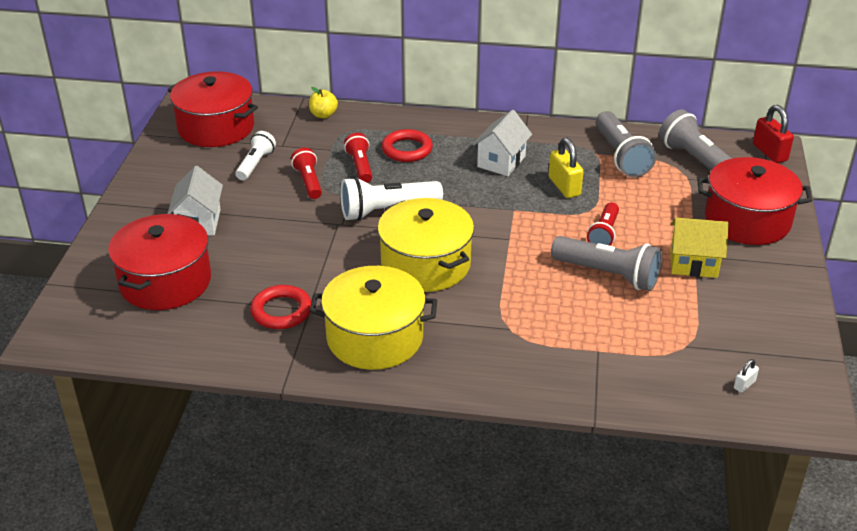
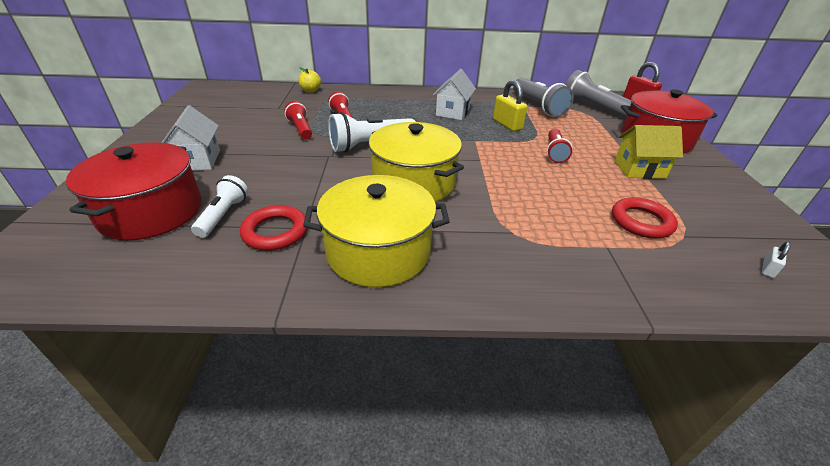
camera: 10 degrees left, 0 degrees up
(216, 127) = (224, 99): red pot -> none
(255, 164) = (255, 120): white flashlight -> white flashlight (223, 215)
(407, 149) = (378, 107): red ring -> red ring (641, 221)
(608, 274) = (576, 181): grey flashlight -> none

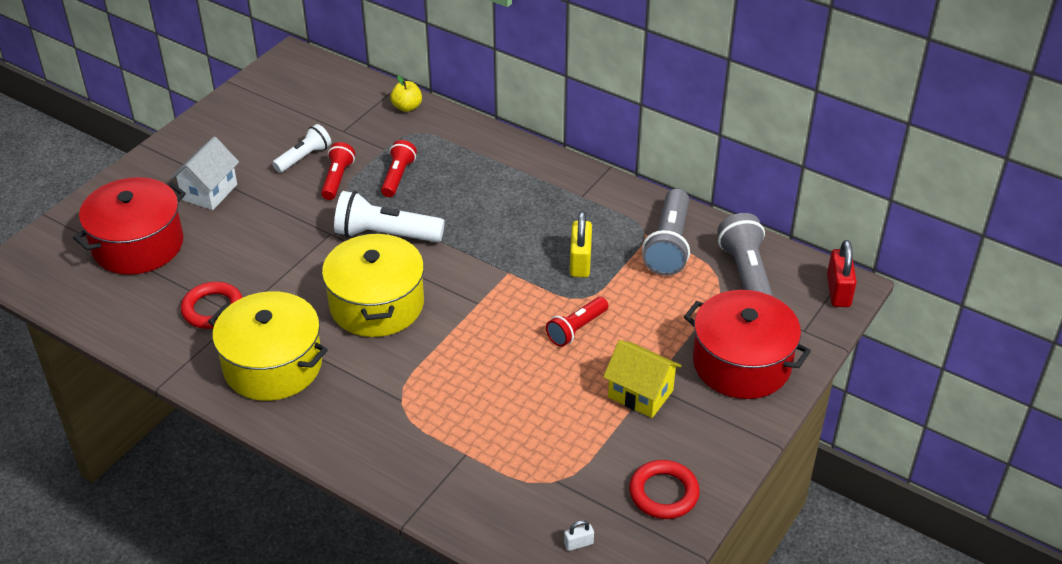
camera: 35 degrees right, 5 degrees up
(223, 215) = (187, 273): white flashlight -> white flashlight (304, 157)
(452, 112) = (539, 213): white house -> none
(641, 221) = (537, 448): red ring -> red ring (663, 493)

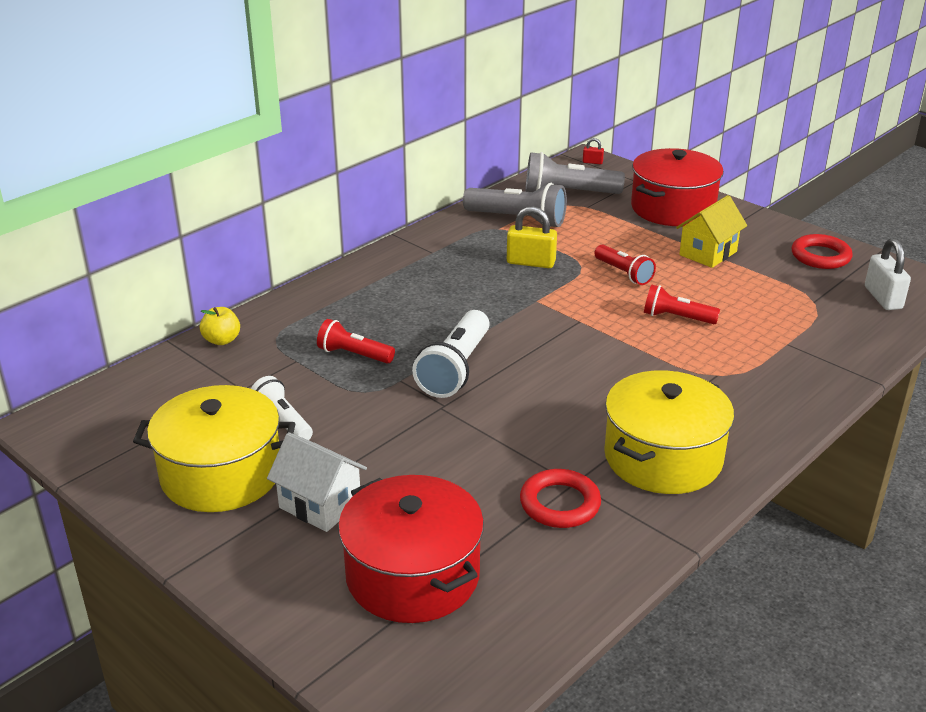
camera: 80 degrees left, 10 degrees down
(337, 179) = (339, 397): red flashlight -> red flashlight (676, 318)
(376, 304) = (572, 381): yellow pot -> yellow pot (221, 474)
(578, 544) = (883, 298): white padlock -> white padlock, size x2.03
(838, 291) = (592, 162): red padlock -> red padlock, size x0.49

